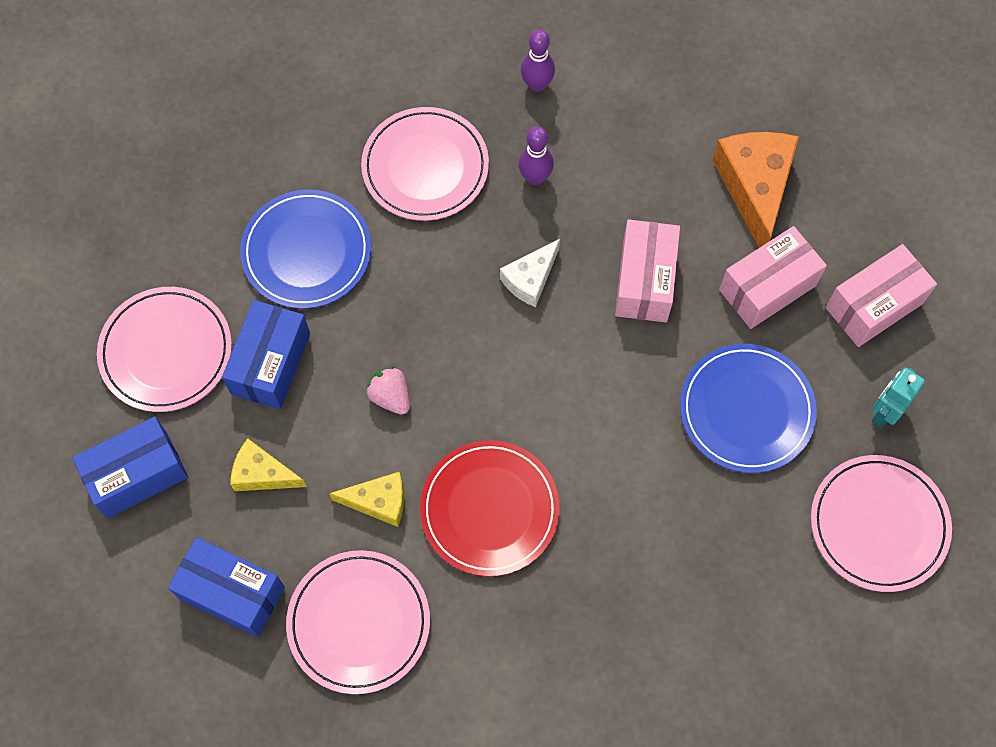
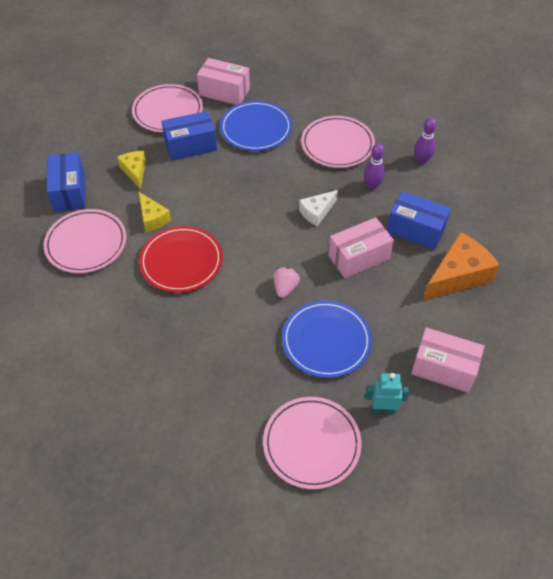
camera: 55 degrees right, 15 degrees down
(137, 475) = (103, 133): blue box -> blue box (415, 230)
(390, 396) = (209, 194): pink strawberry -> pink strawberry (285, 288)
(530, 279) = (317, 212): white cheese -> white cheese turned 45 degrees counterclockwise
(767, 287) = (406, 312): pink box -> pink box (224, 92)

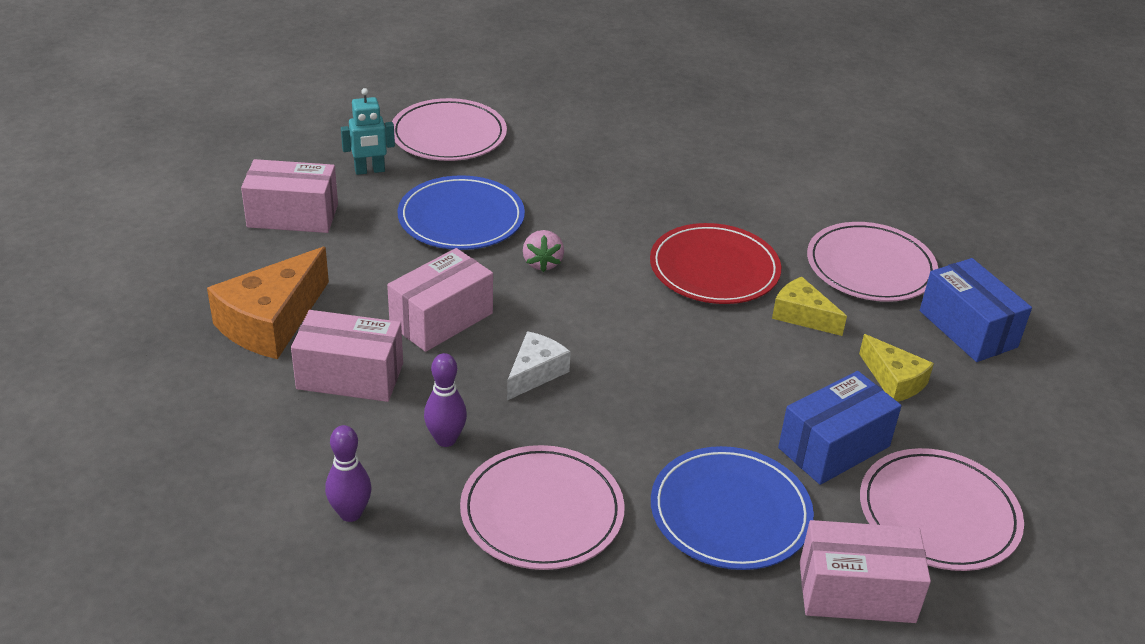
camera: 160 degrees right, 15 degrees down
(415, 230) = (350, 376): blue box -> pink box

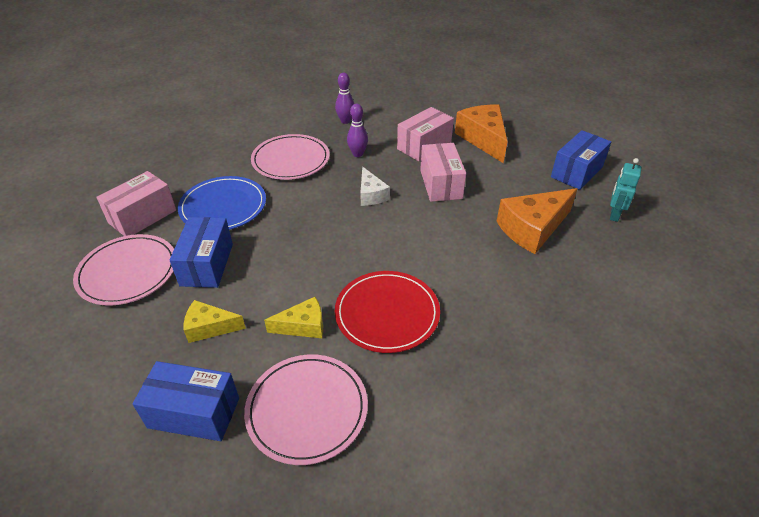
camera: 130 degrees right, 5 degrees up
(293, 215) = (577, 172): pink box -> blue box
(448, 135) = (649, 267): pink plate -> none
(461, 218) = (532, 229): blue plate -> orange cheese
(542, 263) = (459, 239): pink strawberry -> none

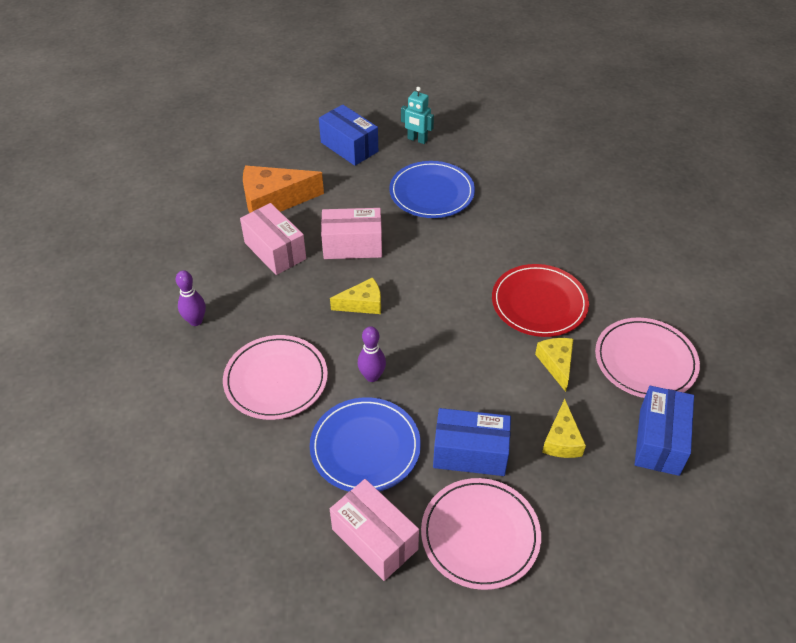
camera: 85 degrees left, 5 degrees up
(358, 154) = (278, 312): purple bowling pin -> purple bowling pin (372, 376)
(371, 195) = (362, 304): white cheese -> yellow cheese
(532, 229) = (432, 192): orange cheese -> blue plate

